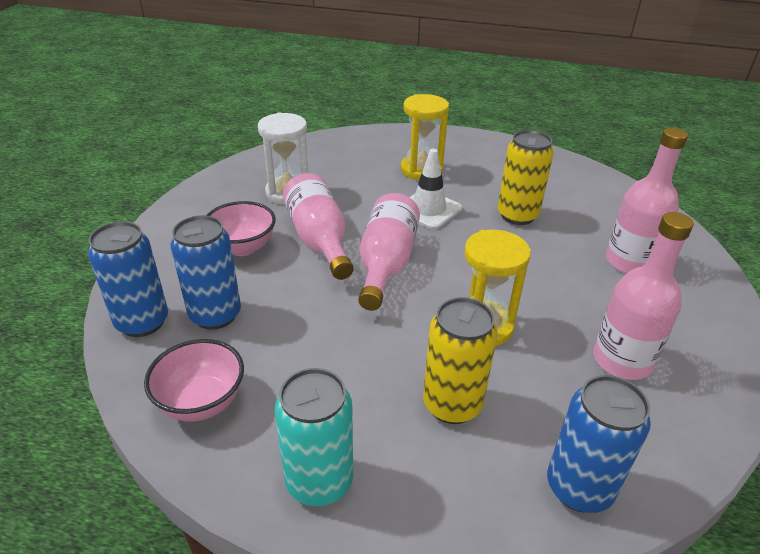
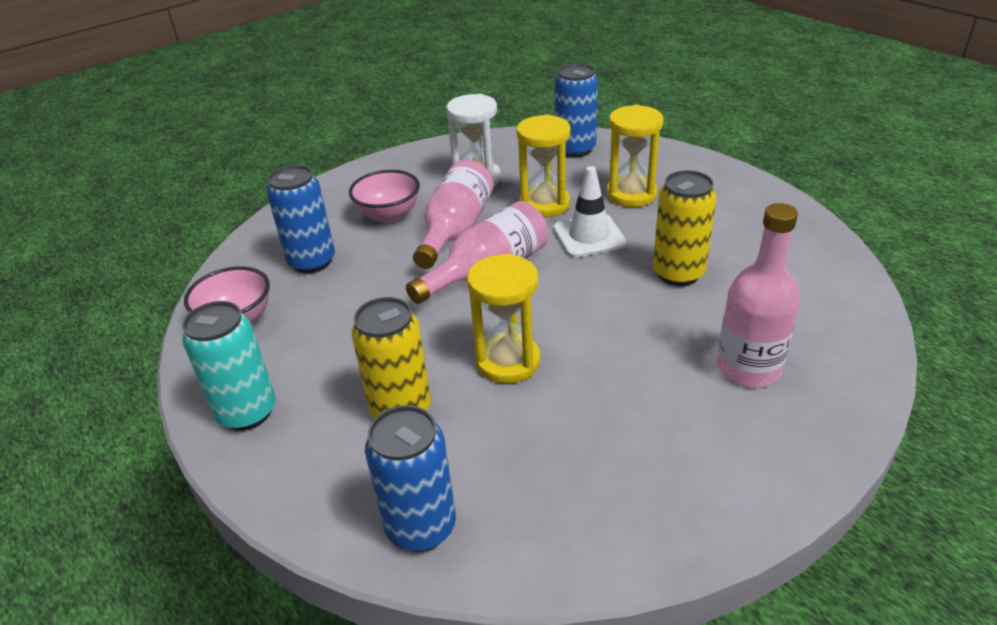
camera: 40 degrees right, 0 degrees up
(142, 322) = (261, 247): blue can -> blue can (575, 149)
(367, 196) = (544, 204): none -> yellow hourglass
(622, 360) = (604, 453): pink bottle -> none

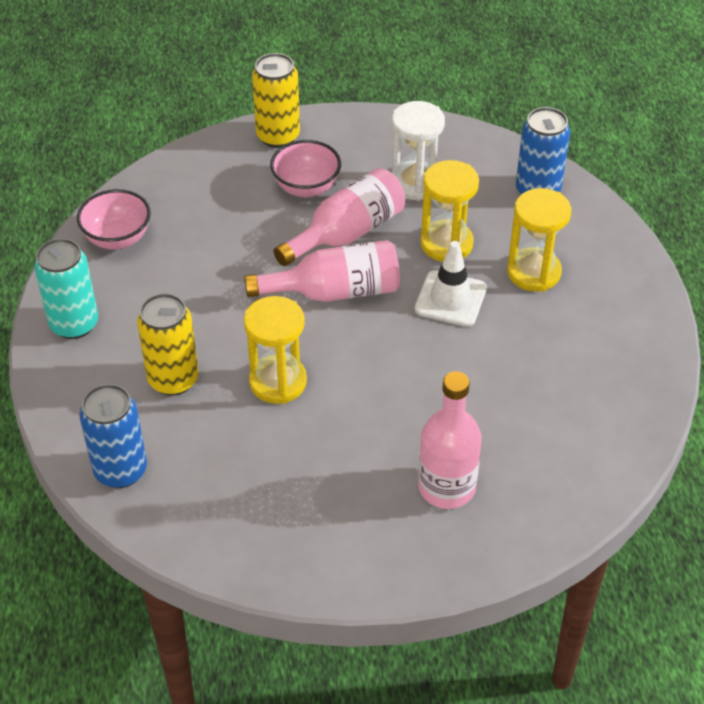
camera: 30 degrees right, 10 degrees up
(312, 262) = (209, 207): blue can -> none
(678, 273) = (485, 376): yellow can -> yellow can (278, 136)

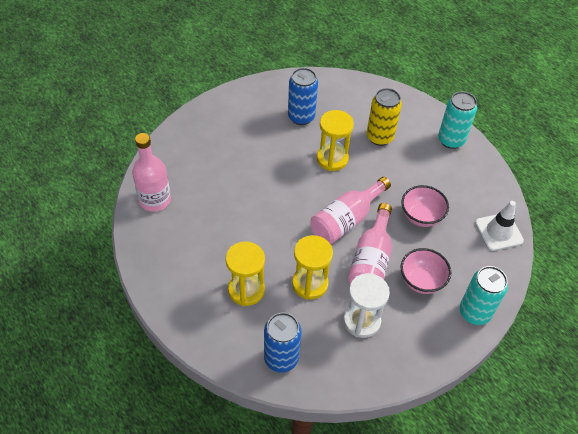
camera: 145 degrees right, 5 degrees up
(118, 238) = (483, 193): pink bowl -> pink bowl (421, 216)
(120, 470) = (362, 92): blue can -> blue can (301, 117)
(278, 136) = (474, 312): yellow can -> turquoise can
(446, 487) = (217, 148): pink bottle -> pink bottle (155, 200)
(450, 299) = (282, 247): white traffic cone -> white traffic cone (498, 232)

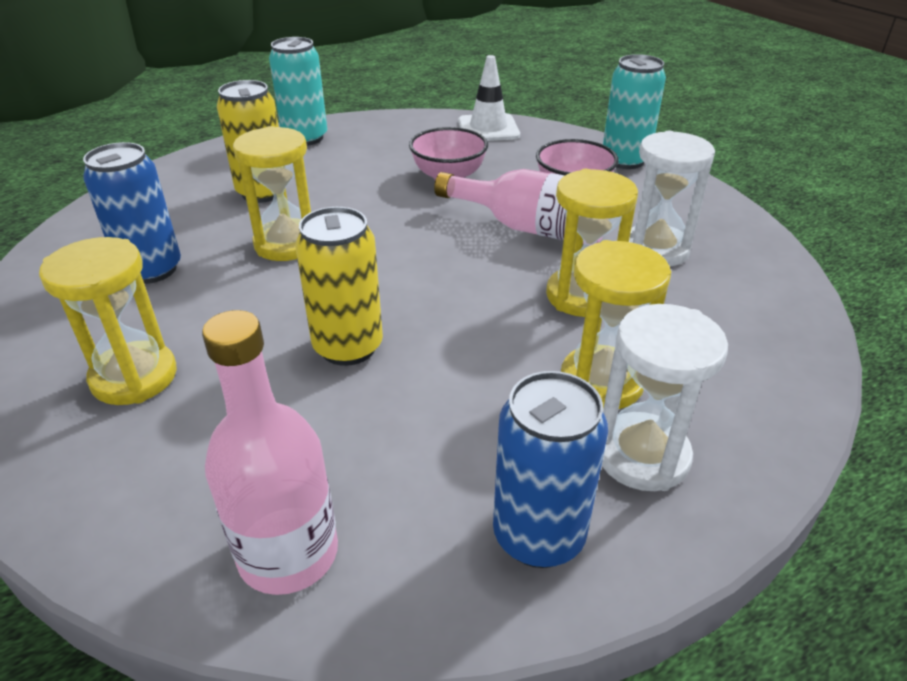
camera: 80 degrees left, 15 degrees down
(204, 302) = (642, 455): none -> white hourglass
(231, 135) = (134, 377): none -> yellow hourglass
(257, 197) = (348, 347): none -> yellow can
(281, 358) = (757, 345): blue can -> blue can (538, 536)
(346, 220) = (440, 244): pink bottle -> none

